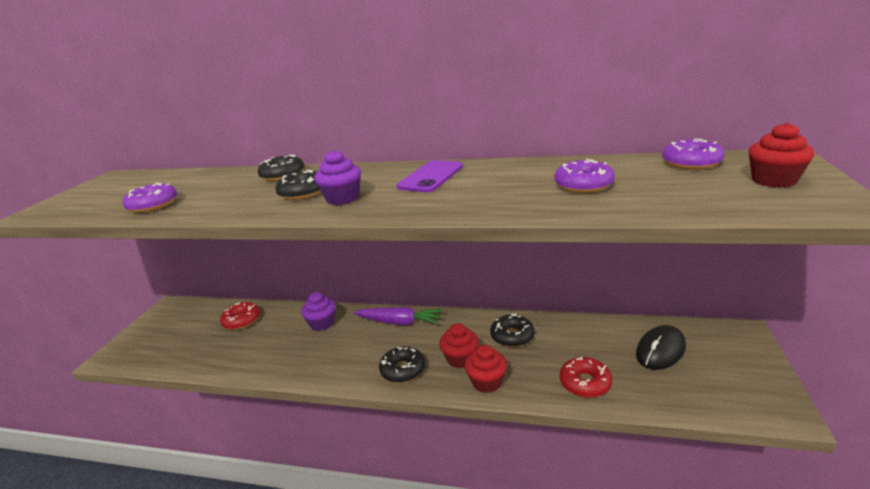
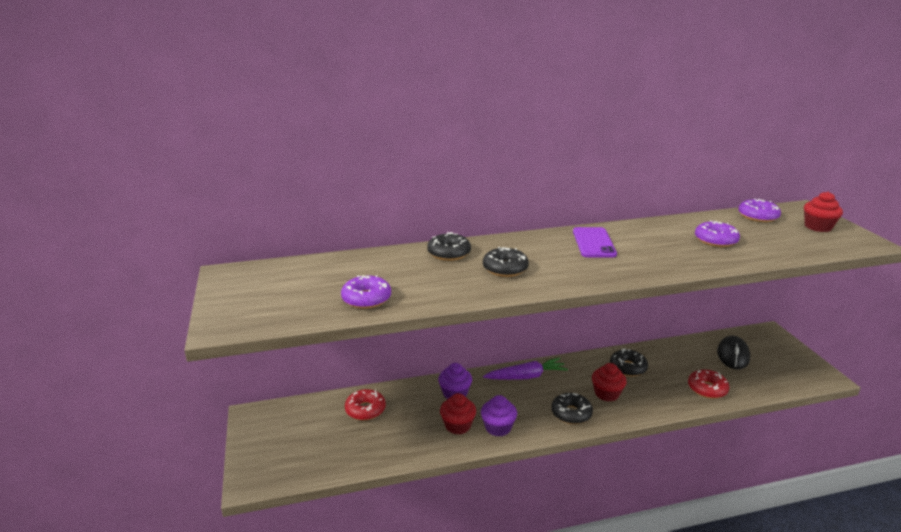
camera: 30 degrees left, 0 degrees up
(342, 198) = (552, 270): purple cupcake -> purple cupcake (498, 427)
(487, 382) = (643, 405): red cupcake -> red cupcake (458, 425)

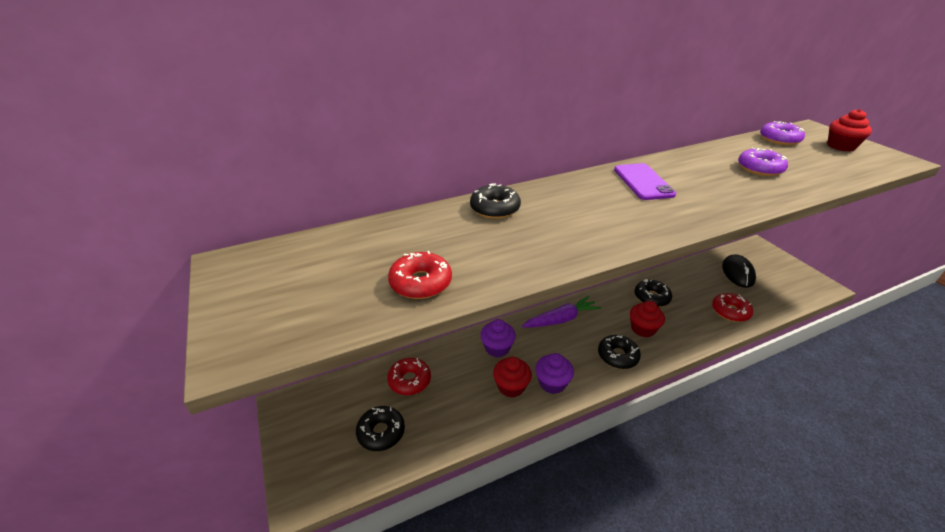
camera: 10 degrees left, 10 degrees up
(366, 299) = (420, 283): purple donut -> red donut
(505, 268) = (566, 223): black donut -> black donut (381, 432)

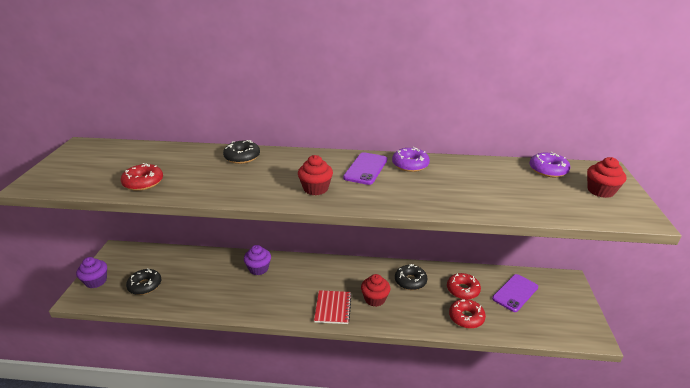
camera: 30 degrees right, 5 degrees down
(409, 380) = (188, 265): red donut -> red donut (462, 290)
(511, 386) = (241, 294): red cupcake -> red cupcake (316, 189)
(552, 383) = (268, 304): purple cupcake -> purple cupcake (96, 281)
(561, 319) = (322, 268): purple carrot -> none
(617, 356) = (333, 308): black donut -> red notebook
(737, 273) = (515, 293): black mouse -> purple phone
(759, 168) = (479, 186): purple donut -> purple donut (410, 165)

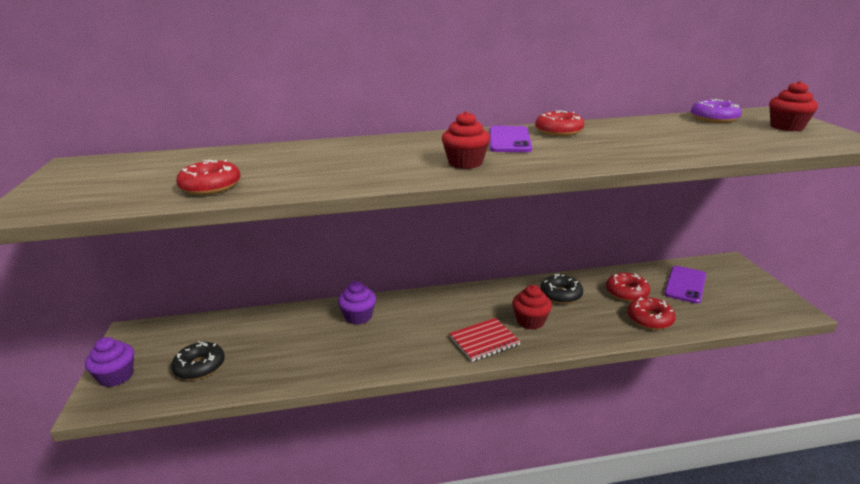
camera: 15 degrees left, 5 degrees down
(242, 157) = (336, 148): black donut -> none
(333, 308) = (484, 341): red notebook -> red notebook turned 75 degrees clockwise
(410, 165) = (558, 131): purple donut -> red donut

